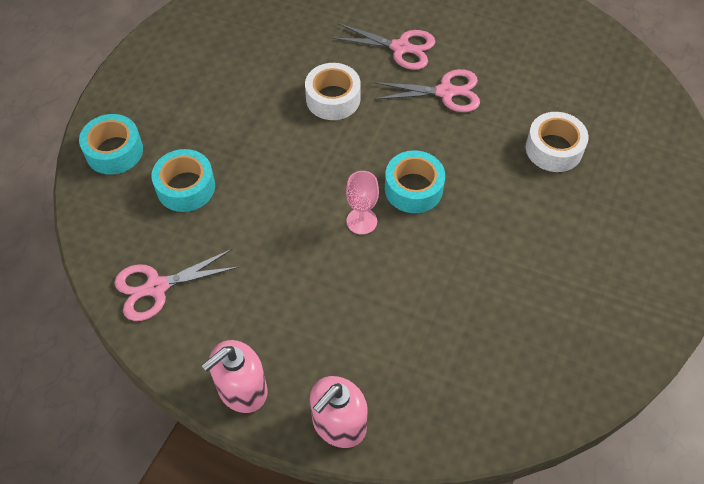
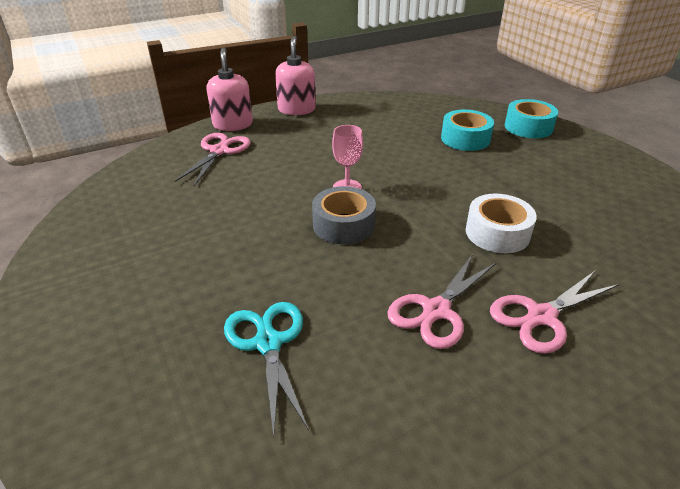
camera: 130 degrees right, 20 degrees down
(156, 287) = (395, 109): pink scissors -> pink scissors (219, 151)
(413, 188) = (343, 225): turquoise tape -> grey tape
(554, 149) = (268, 343): white tape -> turquoise scissors

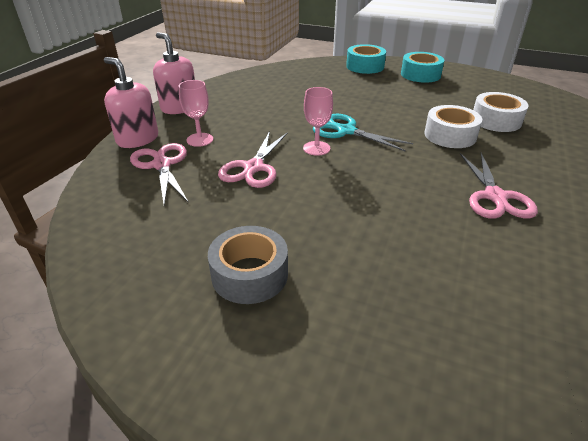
camera: 40 degrees left, 0 degrees up
(268, 343) = (443, 279): turquoise scissors -> turquoise scissors (346, 131)
(271, 142) = (200, 140): none -> pink goblet
(343, 225) = (356, 174): grey tape -> grey tape (249, 274)
(465, 139) = (340, 86): turquoise tape -> turquoise tape (420, 75)
(541, 316) = (542, 170): pink scissors -> pink scissors (253, 168)
(584, 242) = (496, 120): none -> white tape

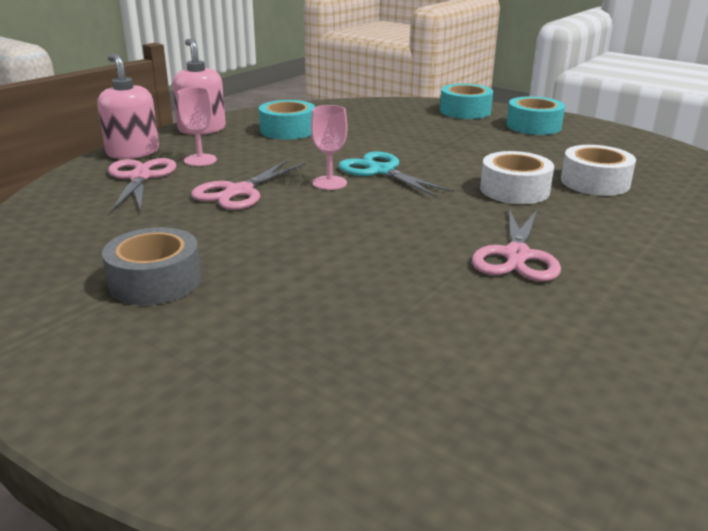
camera: 15 degrees right, 10 degrees down
(248, 100) = (288, 130): none -> turquoise tape

